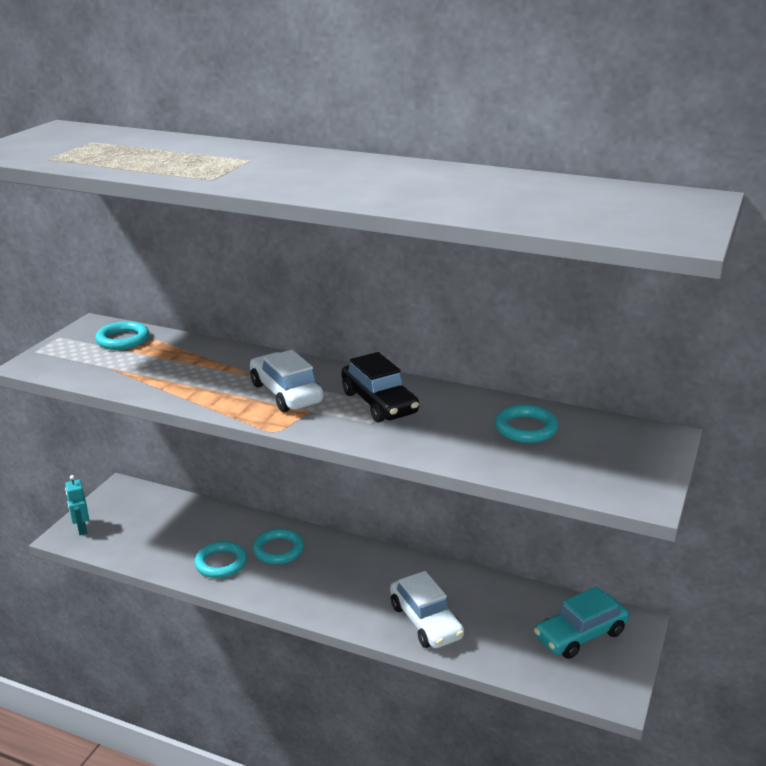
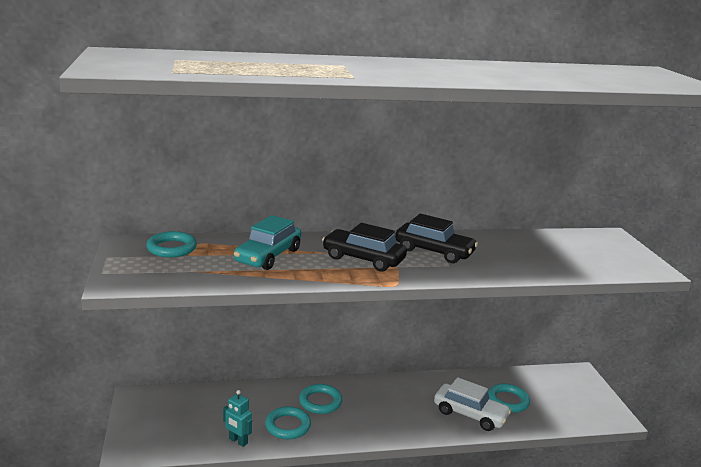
camera: 35 degrees left, 5 degrees down
(81, 529) = (136, 440): turquoise robot -> turquoise robot (238, 441)
(286, 393) = (363, 259): white car -> black car
(526, 428) = (540, 247): turquoise ring -> turquoise ring (508, 401)
(580, 635) = (561, 389): turquoise car -> turquoise car (268, 256)

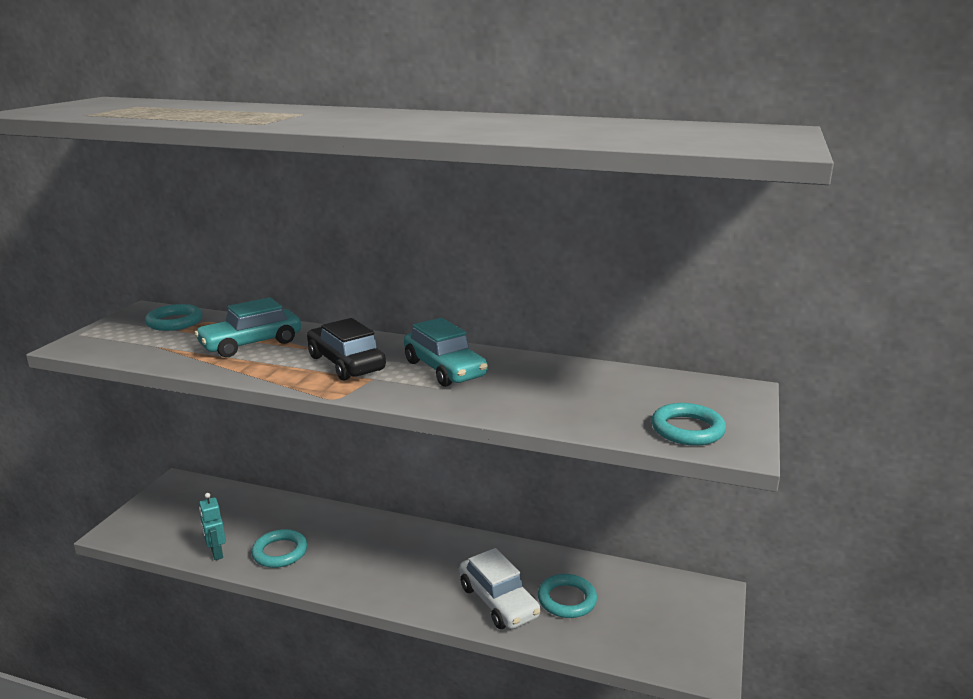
camera: 30 degrees right, 0 degrees up
(320, 402) = (340, 536): turquoise ring -> turquoise ring (687, 429)
(434, 251) = (444, 369): black car -> turquoise car

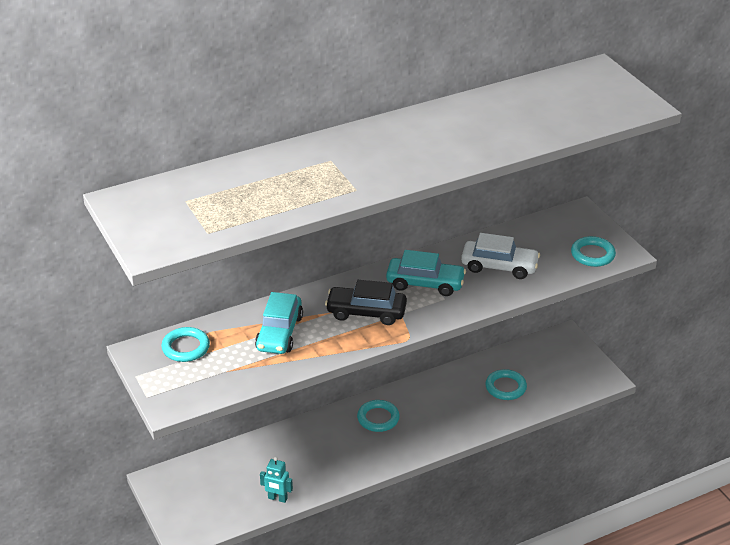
camera: 45 degrees left, 15 degrees up
(280, 552) = (314, 470): turquoise ring -> turquoise ring (378, 418)
(498, 601) = (475, 412): white car -> white car (499, 266)

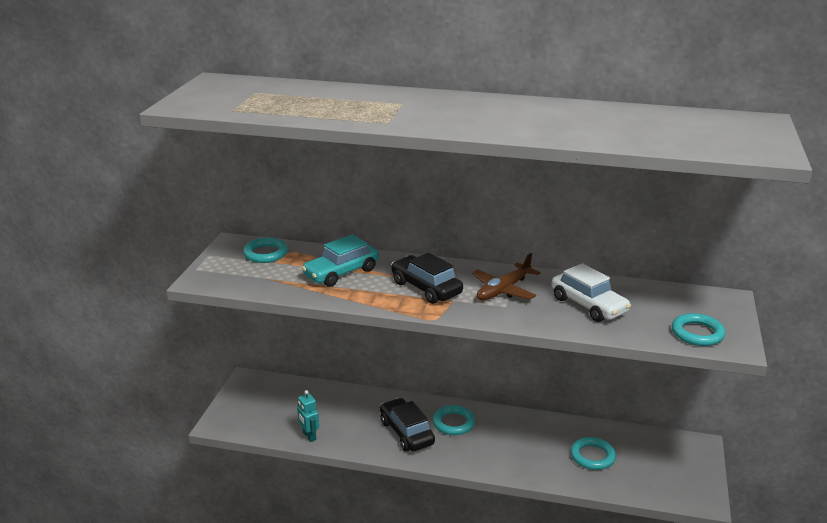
camera: 40 degrees right, 10 degrees down
(351, 448) = (406, 432): none -> black car
(425, 283) = (504, 290): turquoise car -> brown plane

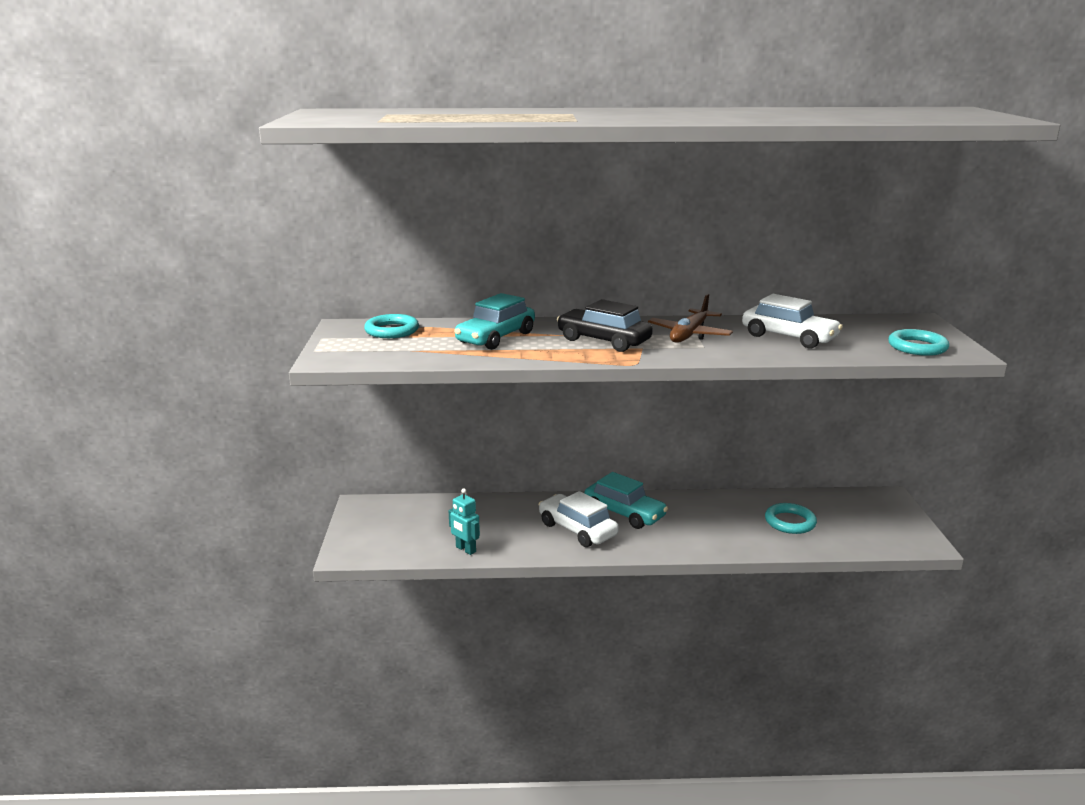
camera: 15 degrees left, 5 degrees down
(406, 432) = (577, 530): black car -> white car
(453, 423) = (624, 513): turquoise ring -> turquoise car

